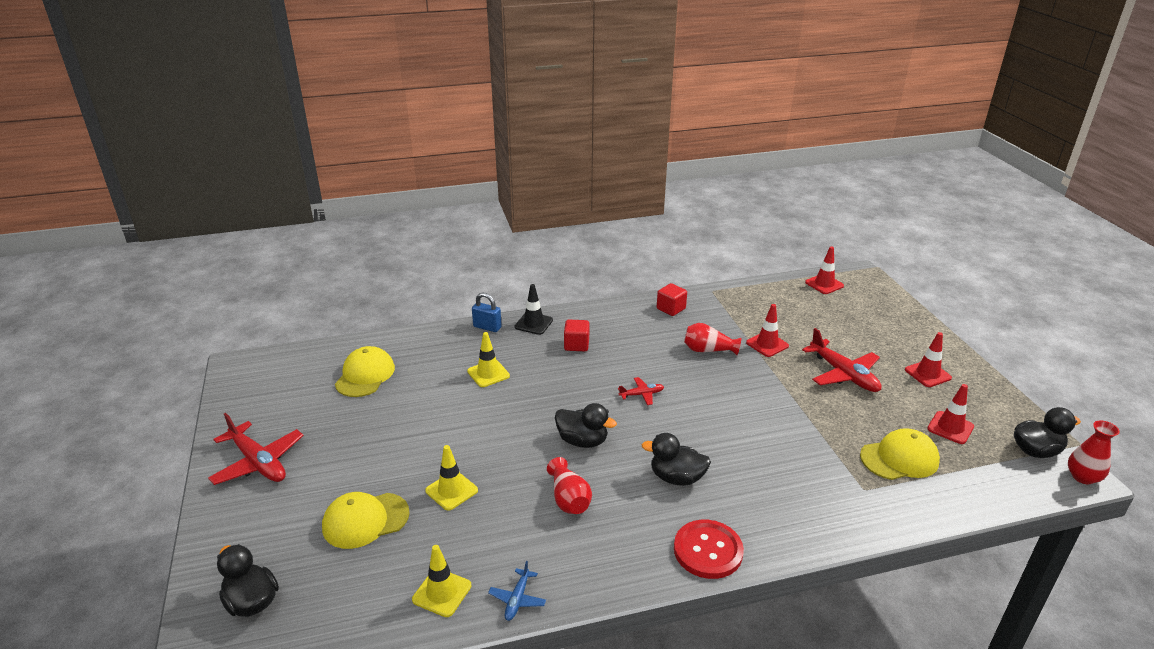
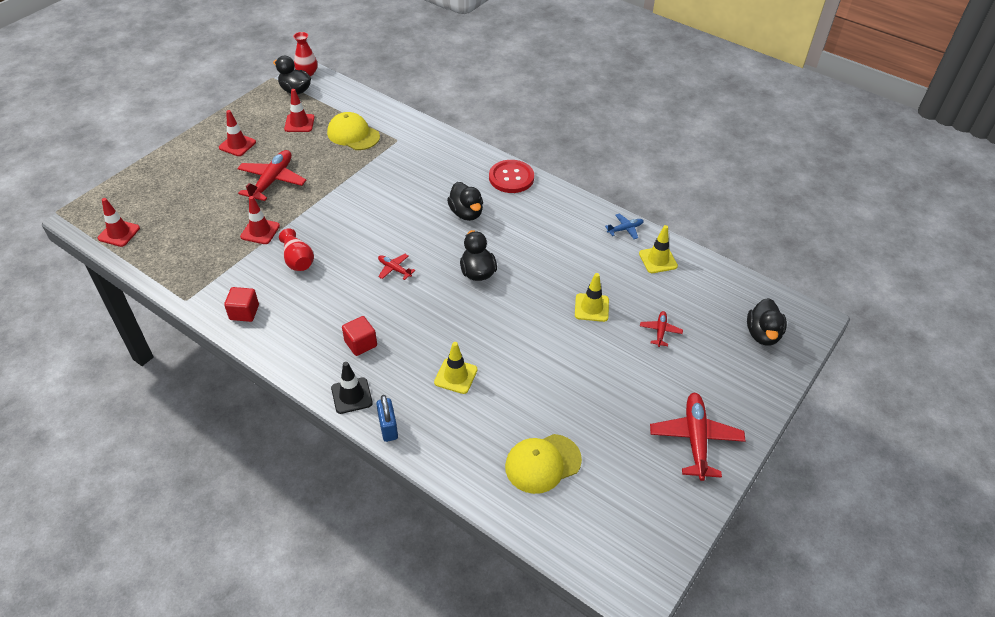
camera: 130 degrees left, 15 degrees up
(365, 520) = (660, 331): yellow cap -> red plane
(569, 499) = (536, 249): red vase -> none

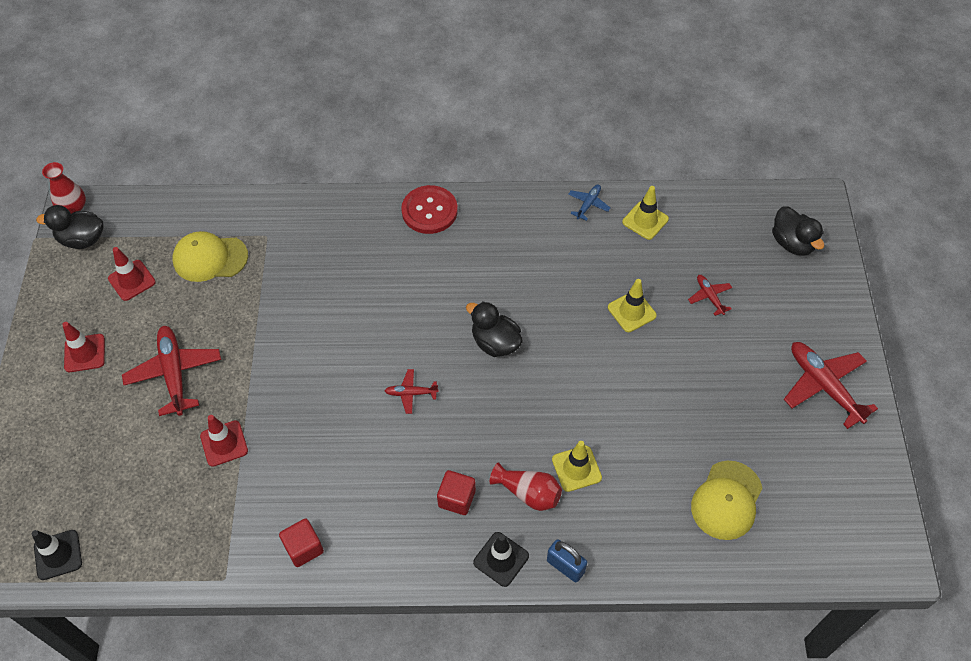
camera: 35 degrees left, 10 degrees up
(119, 233) = (58, 555): red traffic cone -> black traffic cone
(298, 260) = (300, 450): red vase -> red vase (528, 493)
(466, 213) = (422, 281): black duck -> none

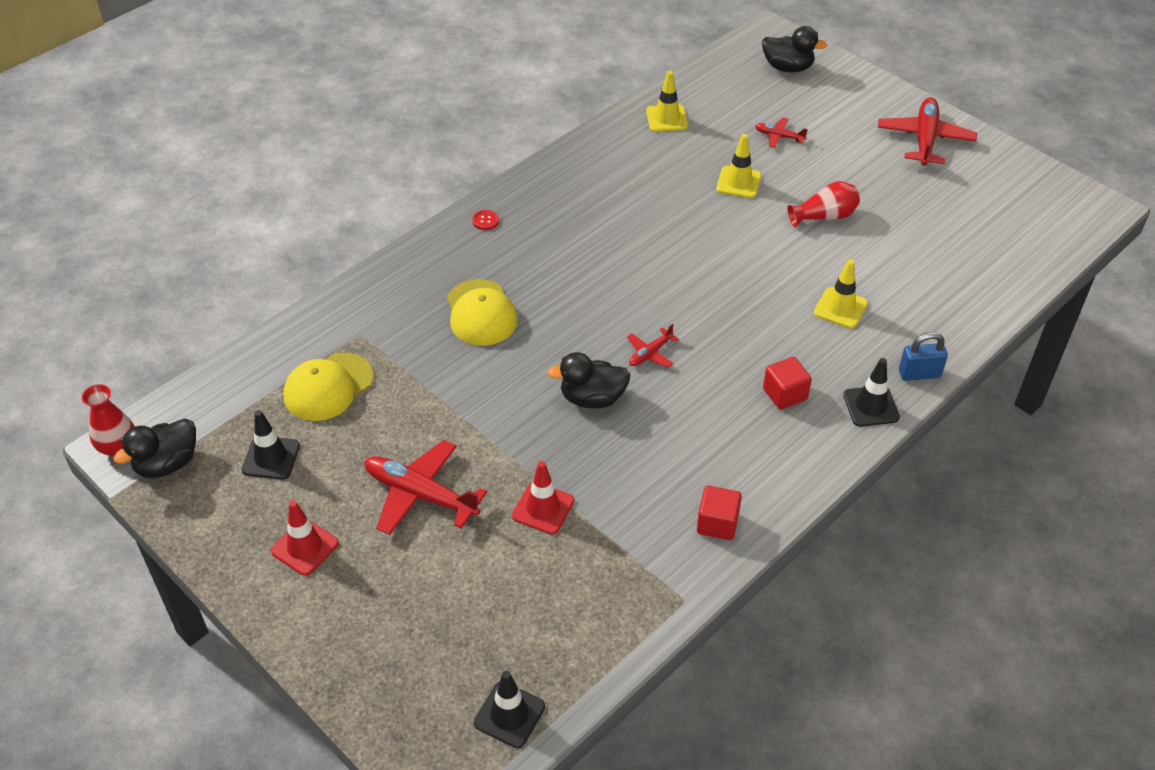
camera: 45 degrees left, 10 degrees down
(132, 280) = (271, 458): red traffic cone -> black traffic cone
(429, 211) = (485, 221): red button -> red button, size x0.41
(495, 343) = (667, 272): black duck -> black duck (592, 398)
(528, 493) = (830, 349): red vase -> red vase (824, 216)
(588, 204) = (609, 135): blue plane -> none
(726, 500) = (961, 251): yellow cap -> yellow cap (481, 313)
(824, 386) = (925, 139): red plane -> red plane turned 90 degrees clockwise

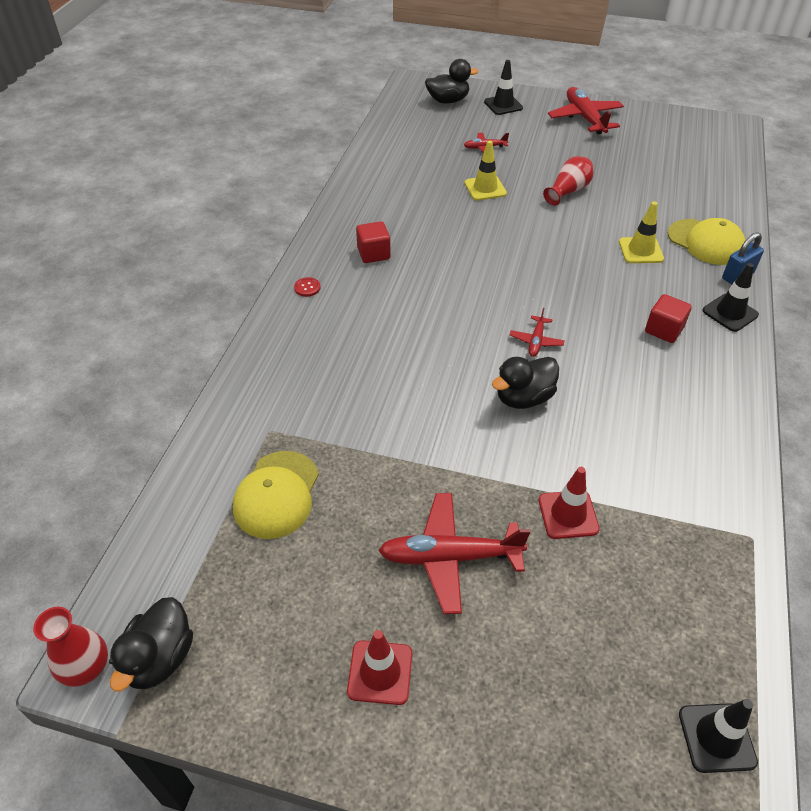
camera: 30 degrees left, 0 degrees up
(271, 458) = (272, 594): black traffic cone -> black traffic cone (503, 105)
(481, 313) = (367, 365): yellow cap -> yellow cap (705, 242)
(667, 118) = (390, 161): yellow traffic cone -> none
(717, 523) = (714, 457): red cube -> red cube (373, 254)

